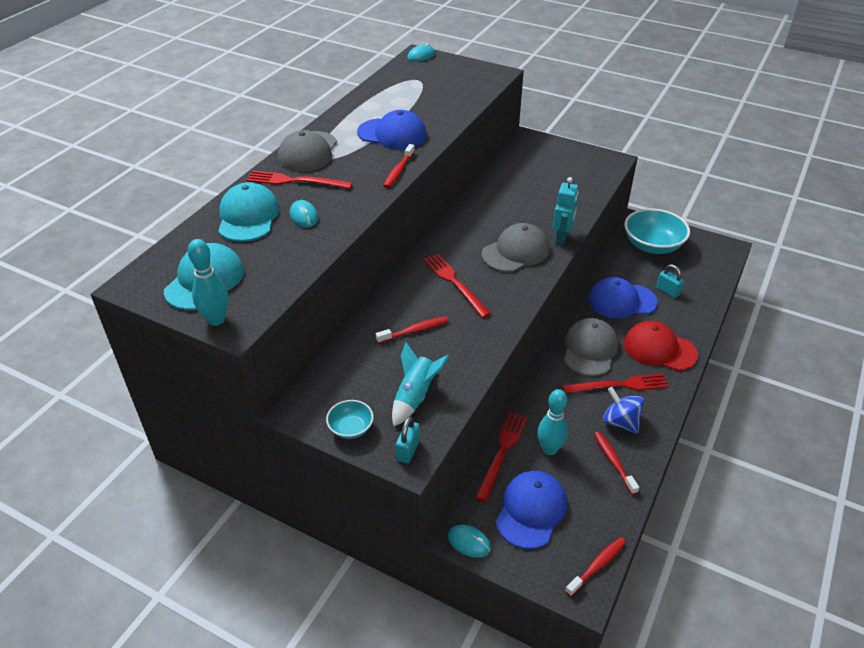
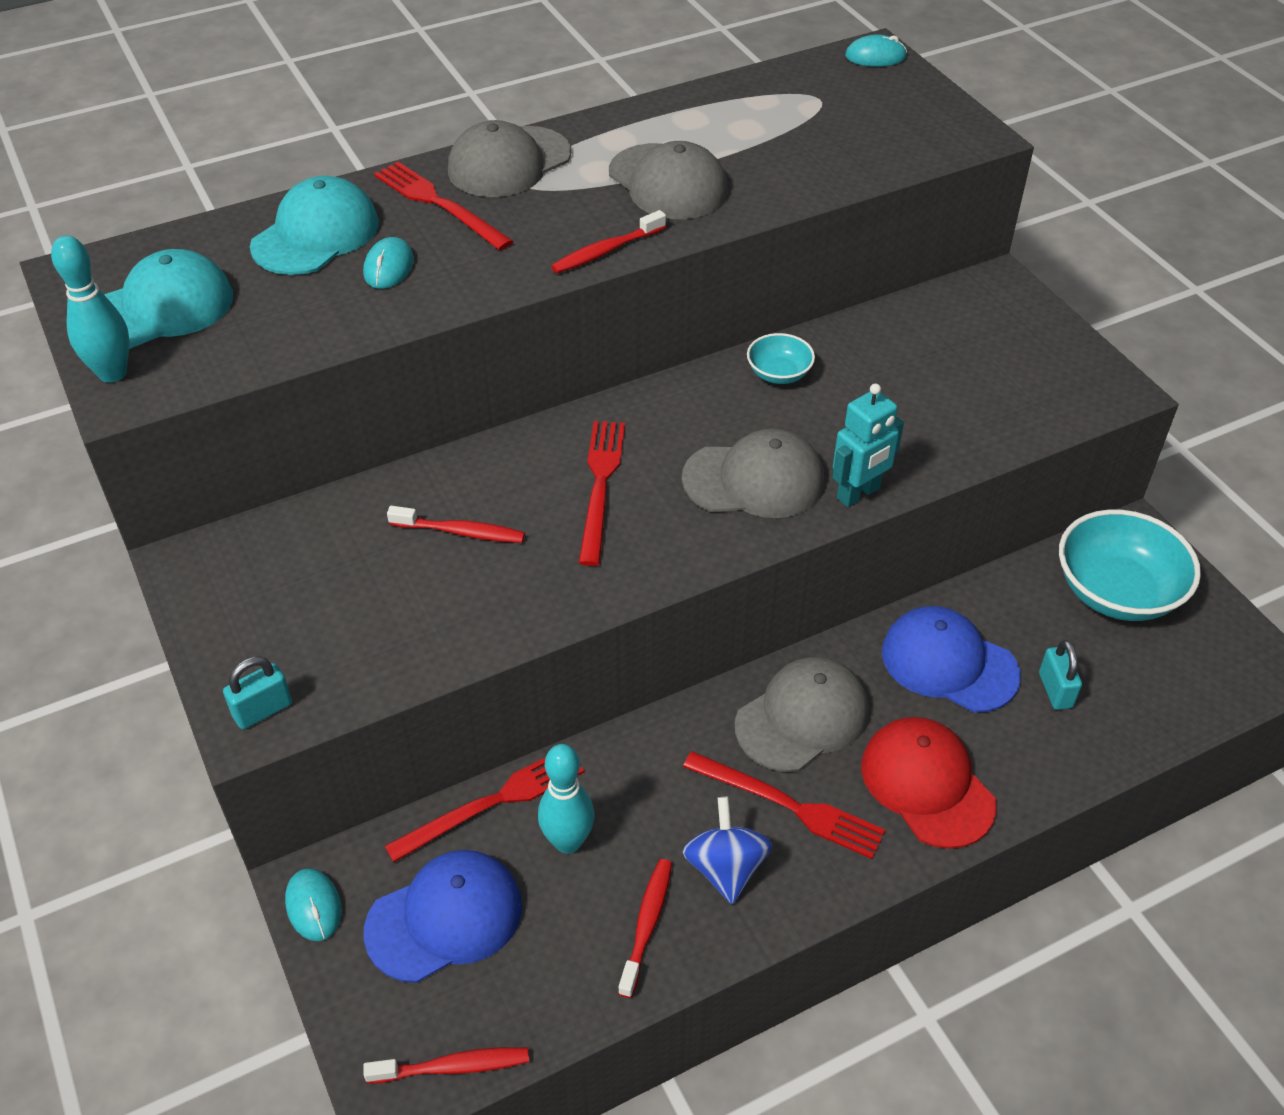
camera: 35 degrees right, 5 degrees up
(351, 428) = (226, 632): turquoise bowl -> turquoise bowl (779, 373)
(392, 134) = (668, 182): blue cap -> grey cap
(415, 396) = (356, 635): turquoise rocket -> none

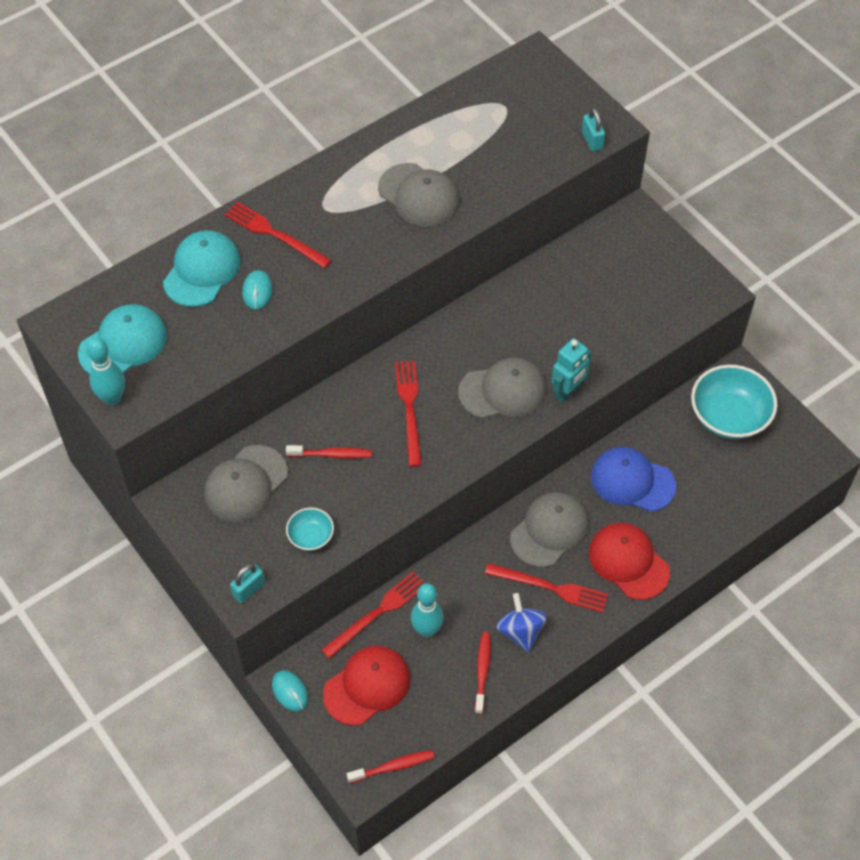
camera: 10 degrees left, 10 degrees up
(445, 918) = (367, 686): blue cap -> red cap
(509, 162) = (310, 192): grey cap -> grey cap (245, 484)
(606, 251) = (391, 259): red toothbrush -> none
(779, 373) = (504, 308): turquoise bowl -> turquoise bowl (311, 536)
(875, 56) = (536, 60): turquoise mouse -> none
(1055, 690) = (697, 489): turquoise padlock -> turquoise padlock (592, 140)

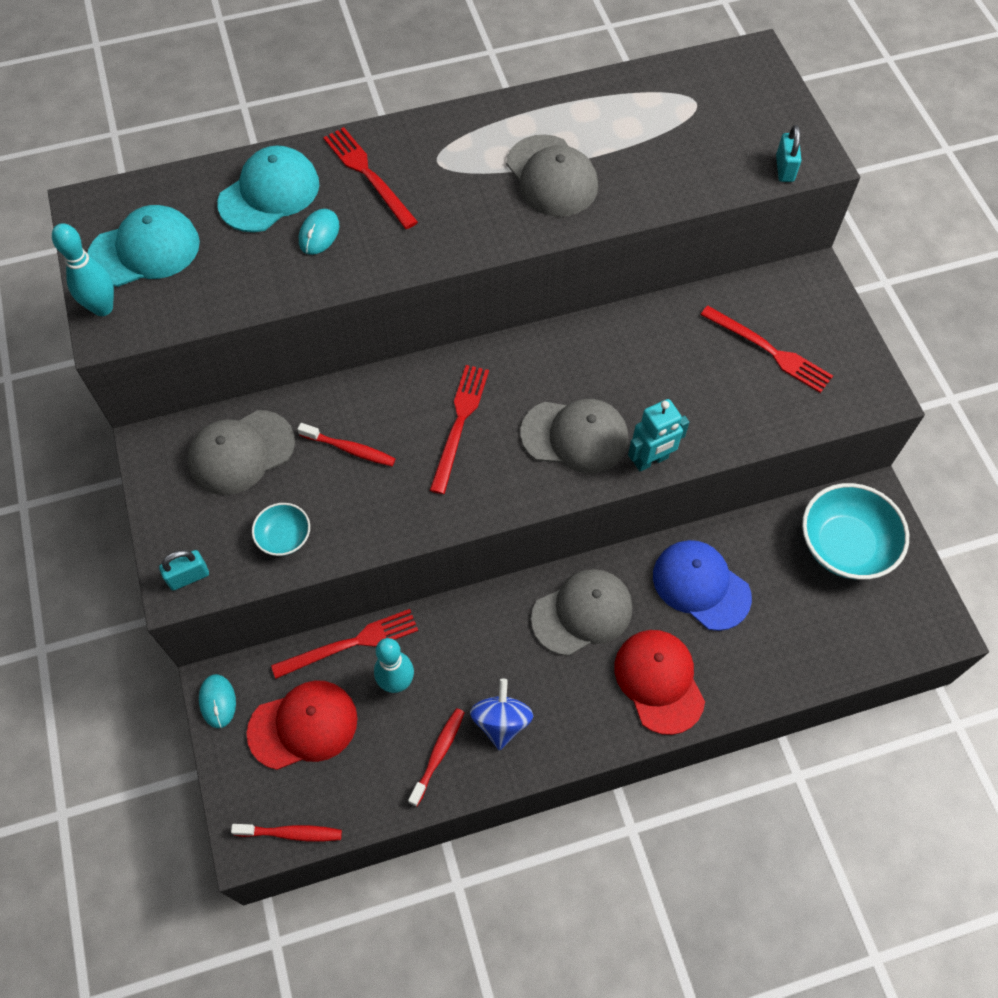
camera: 20 degrees right, 5 degrees up
(550, 587) = (556, 681): red fork -> red fork (769, 350)

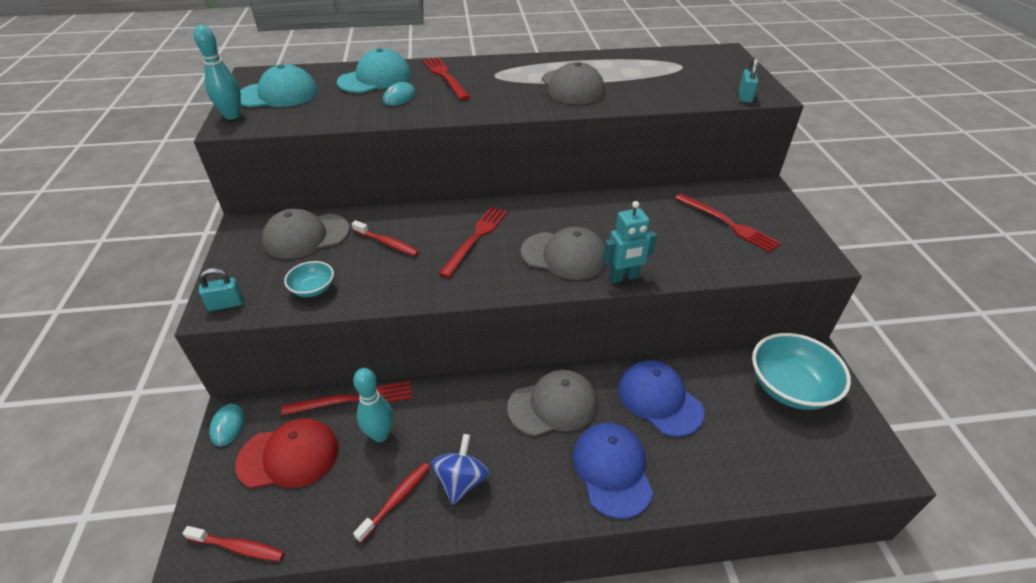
camera: 10 degrees right, 20 degrees down
(659, 681) = (612, 470): red cap -> blue cap

